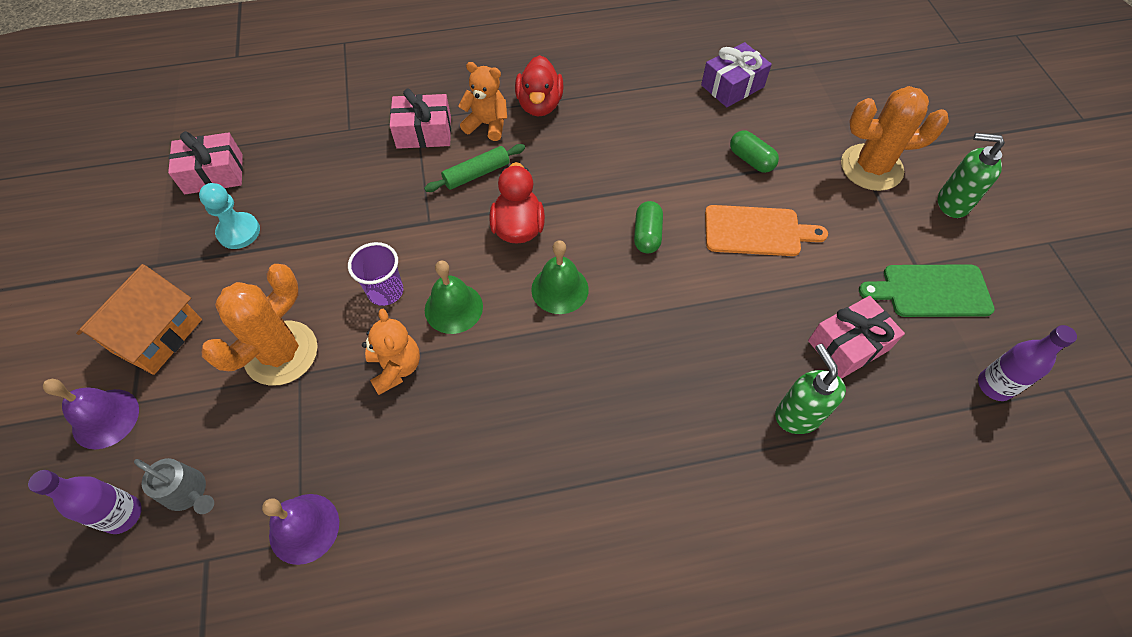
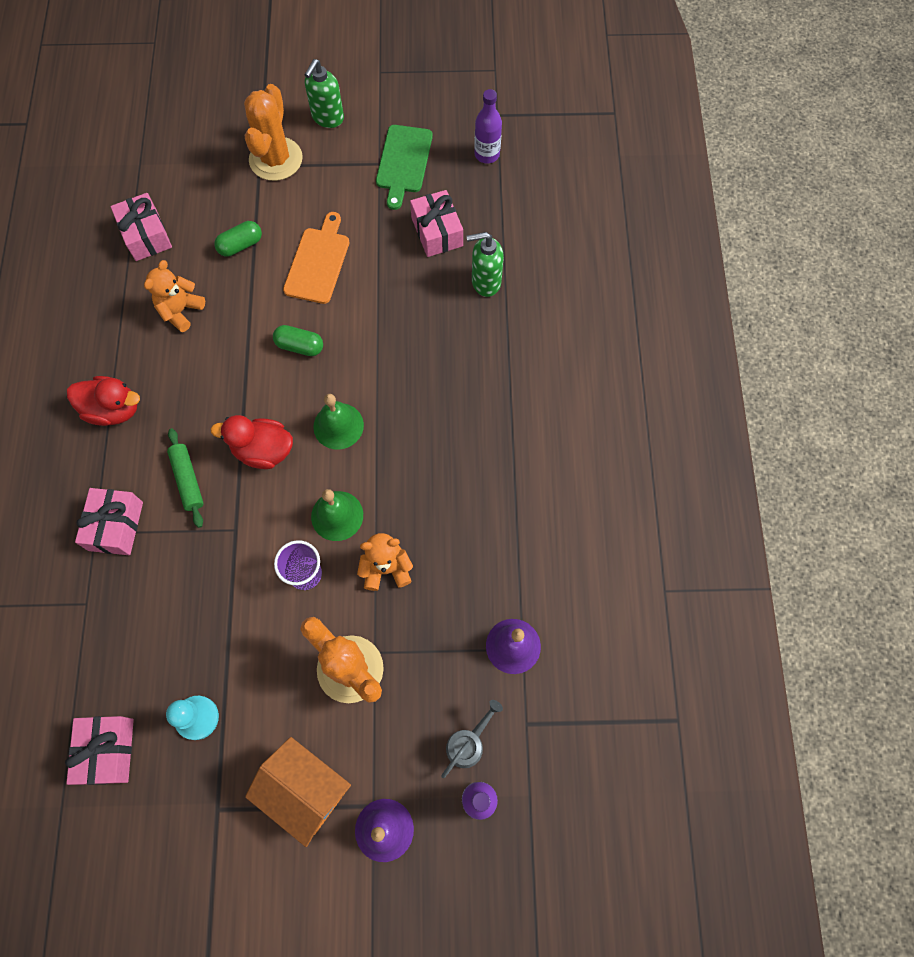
camera: 80 degrees left, 10 degrees up
(487, 124) = (125, 463): orange teddy bear -> orange teddy bear (180, 311)
(732, 86) = (146, 235): purple gift -> pink gift

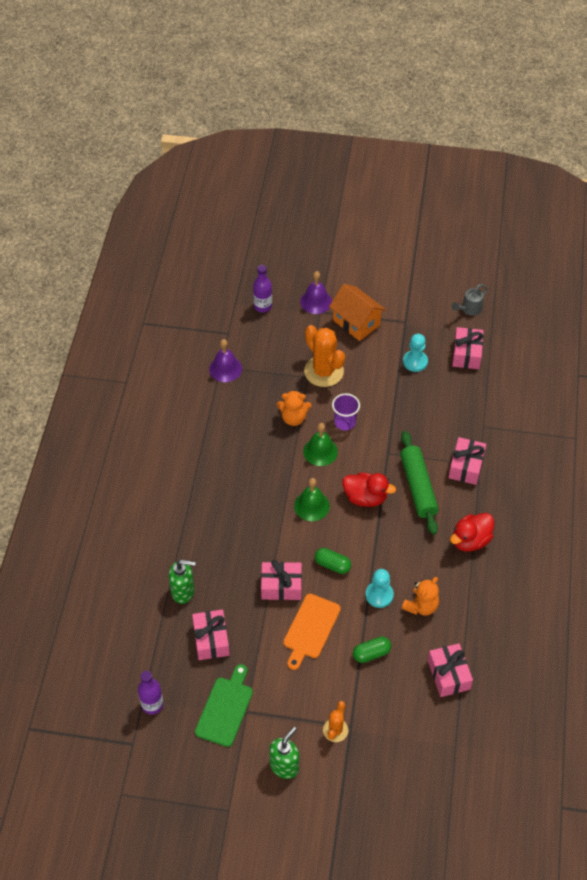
camera: 170 degrees left, 15 degrees down
(113, 409) = (470, 540): red duck -> red duck turned 60 degrees counterclockwise
(188, 480) = (418, 487): green rolling pin -> green rolling pin, size x1.63
(235, 316) = (379, 595): none -> turquoise pawn
(276, 159) = (335, 730): orange cactus -> orange cactus, size x0.54
(362, 308) = (281, 586): none -> pink gift
(468, 743) = (262, 329): grey watering can -> grey watering can (469, 309)

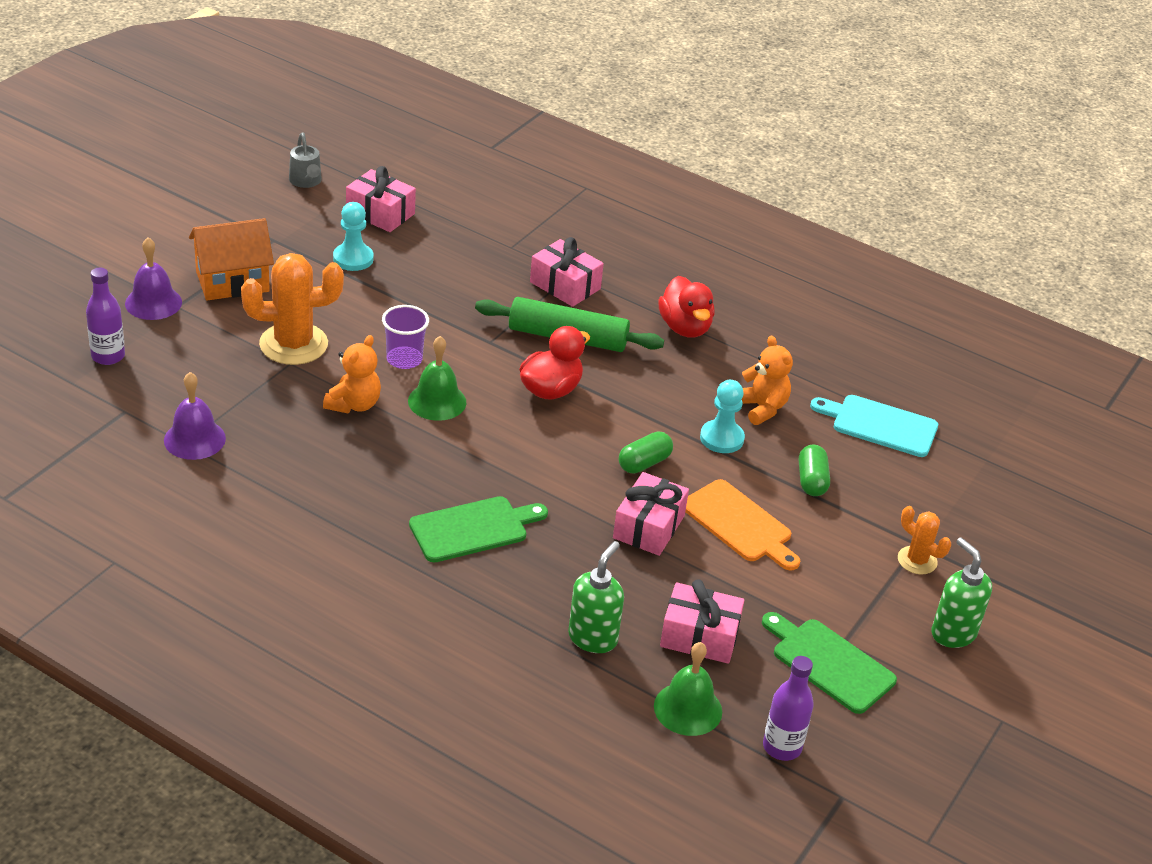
camera: 70 degrees left, 15 degrees down
(232, 509) = (473, 529): none -> green cutting board
(311, 506) = (527, 445): green bell -> green bell (688, 709)
(448, 675) = (880, 425): pink gift -> turquoise cutting board

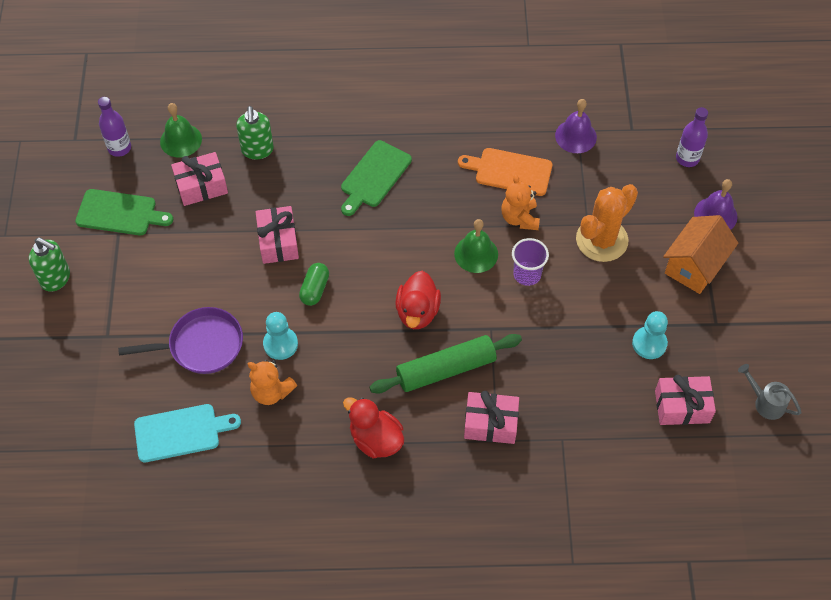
camera: 150 degrees right, 20 degrees up
(739, 524) = (226, 279): orange cutting board -> orange cutting board (510, 171)
(811, 481) = (201, 345): green capsule -> purple pan
(917, 560) = (101, 321): orange cactus -> none

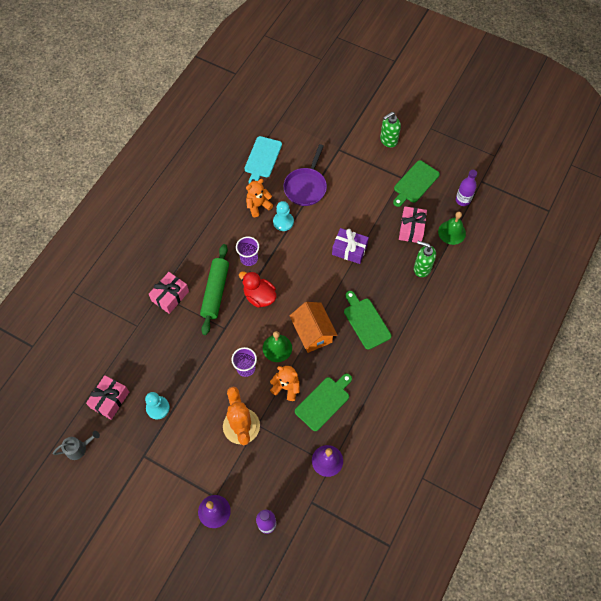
camera: 120 degrees right, 5 degrees up
(278, 241) = (349, 250): pink gift -> purple gift
(314, 289) = (306, 253): green capsule -> none
(367, 356) = (249, 258): none -> purple cup
(375, 439) = (199, 239): red duck -> none
(510, 171) = (323, 402): orange cutting board -> green cutting board
(694, 266) = (188, 471): orange house -> orange house (313, 333)

